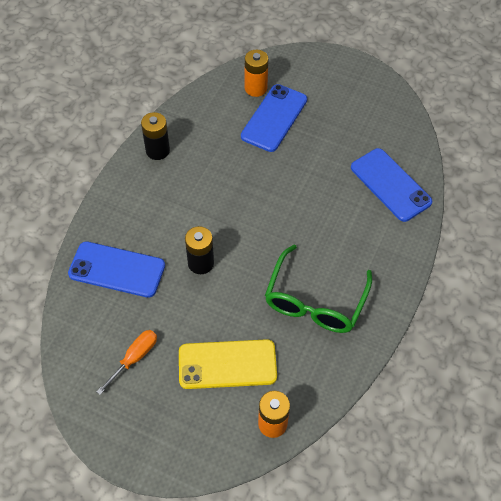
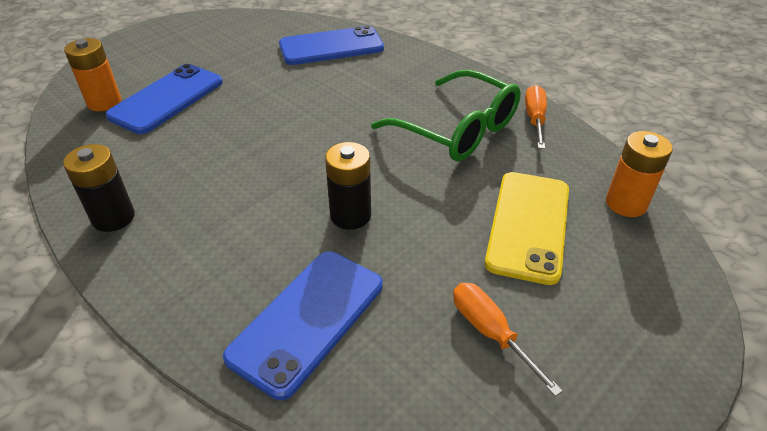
camera: 70 degrees left, 15 degrees down
(274, 118) = (167, 99): blue phone -> blue phone turned 75 degrees clockwise
(352, 351) = (535, 119): none -> orange screwdriver

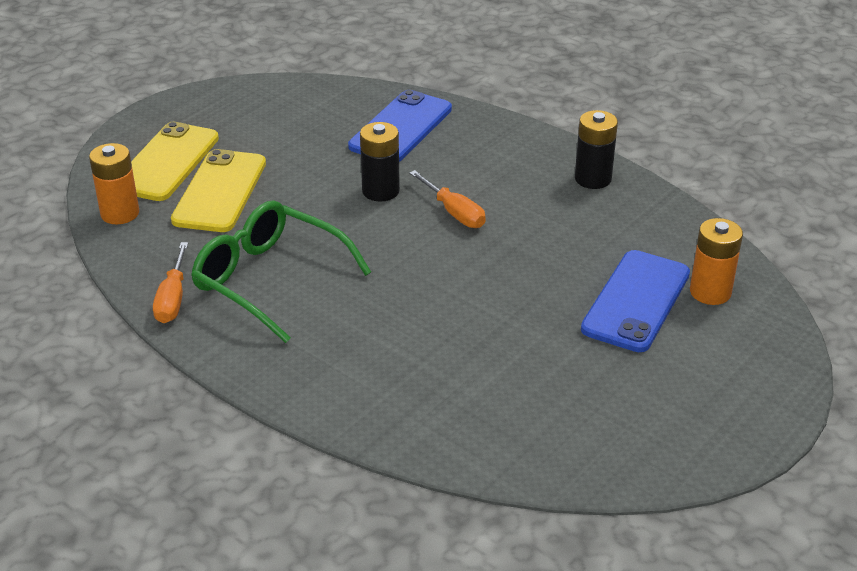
camera: 175 degrees right, 5 degrees down
(331, 47) = (449, 409): blue phone -> none
(491, 333) = (269, 128): orange screwdriver -> orange screwdriver (454, 212)
(609, 275) = (167, 162): none -> yellow phone

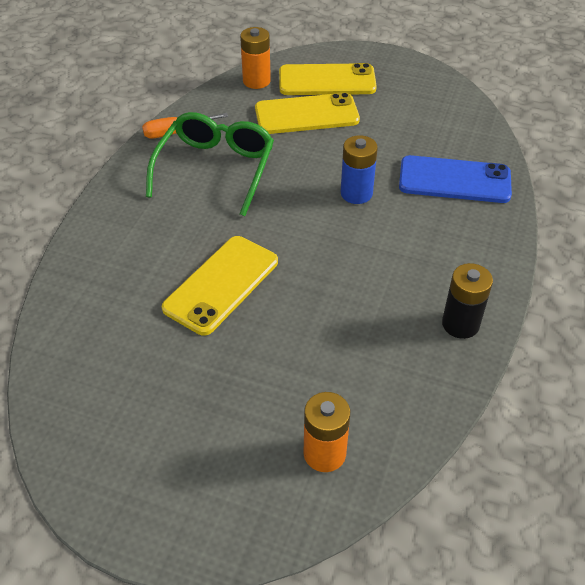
camera: 70 degrees right, 10 degrees up
(380, 191) = (356, 193): black battery -> blue battery
(454, 212) = (352, 243): orange screwdriver -> none
(467, 312) = (221, 284): none -> yellow phone
(636, 301) = (284, 396): blue phone -> none

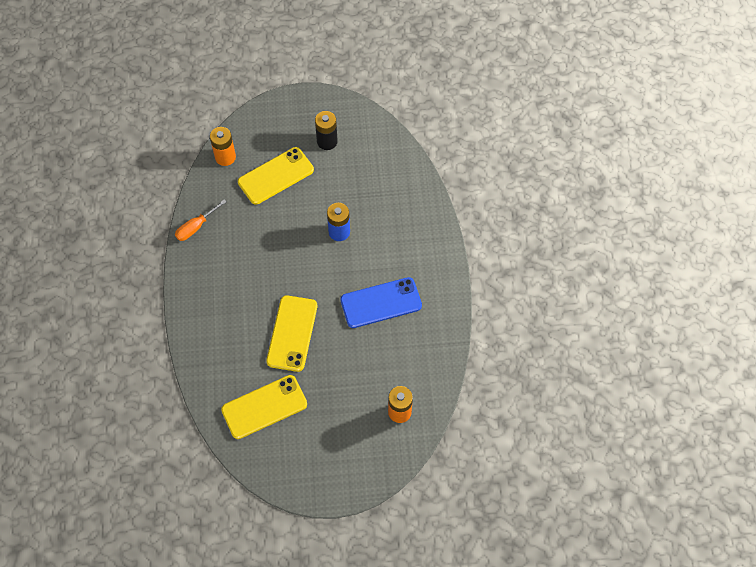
camera: 25 degrees left, 15 degrees up
(215, 169) = (240, 247): green glasses -> none
(327, 81) = (274, 138): yellow phone -> yellow phone (264, 407)
(454, 180) = (394, 196): blue phone -> blue phone (381, 303)
(460, 324) = (437, 303): black battery -> black battery (327, 141)

